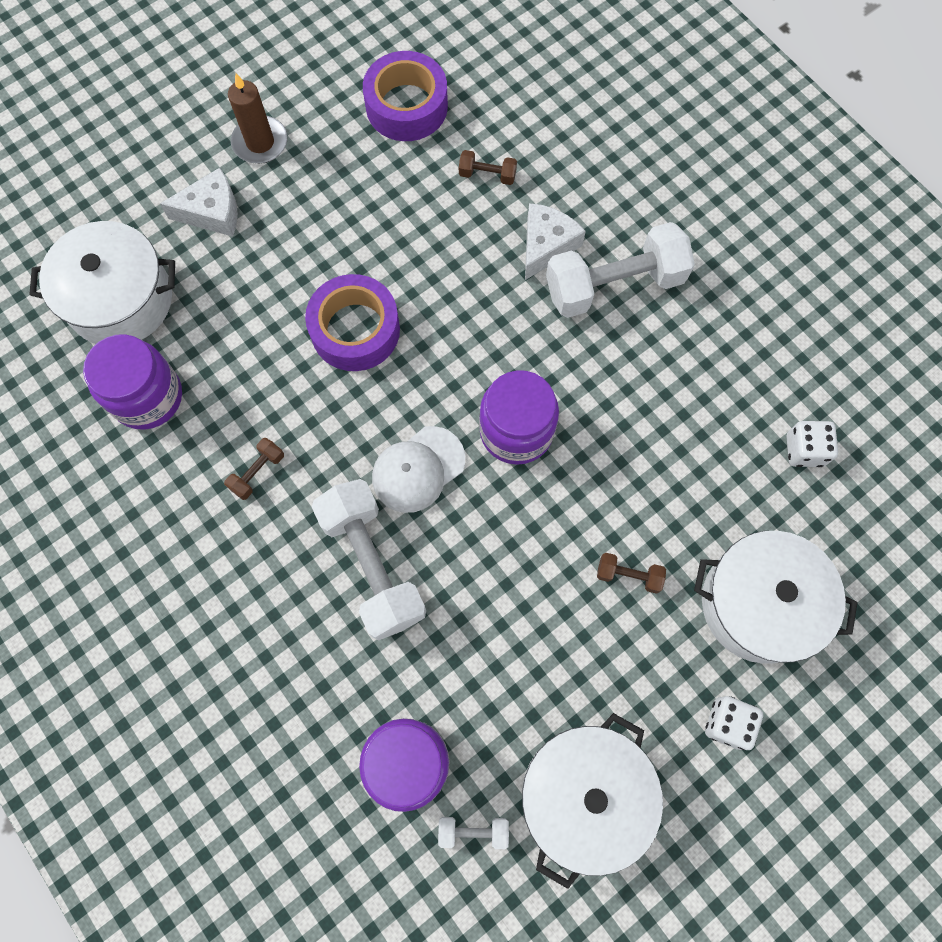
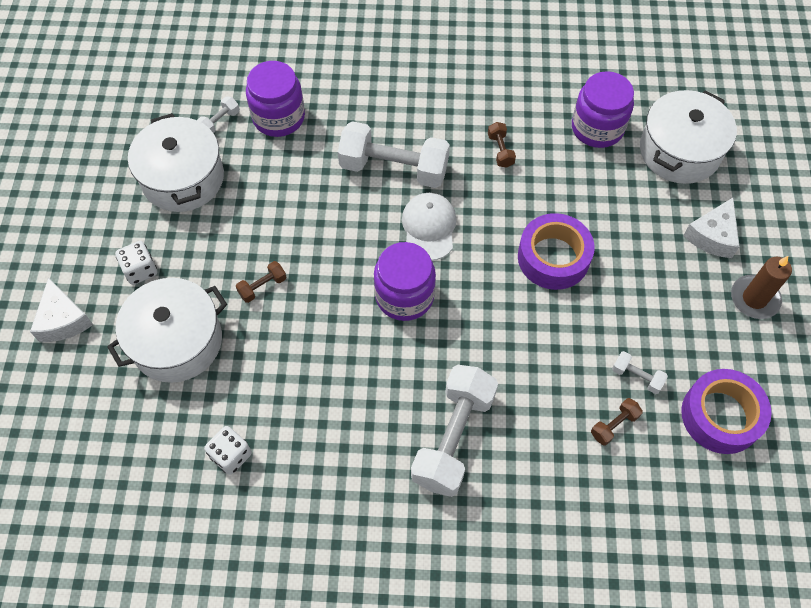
camera: 130 degrees right, 10 degrees down
(424, 185) = (636, 376): none -> white dumbbell
(546, 245) = (522, 418): white cheese -> white cheese (63, 320)

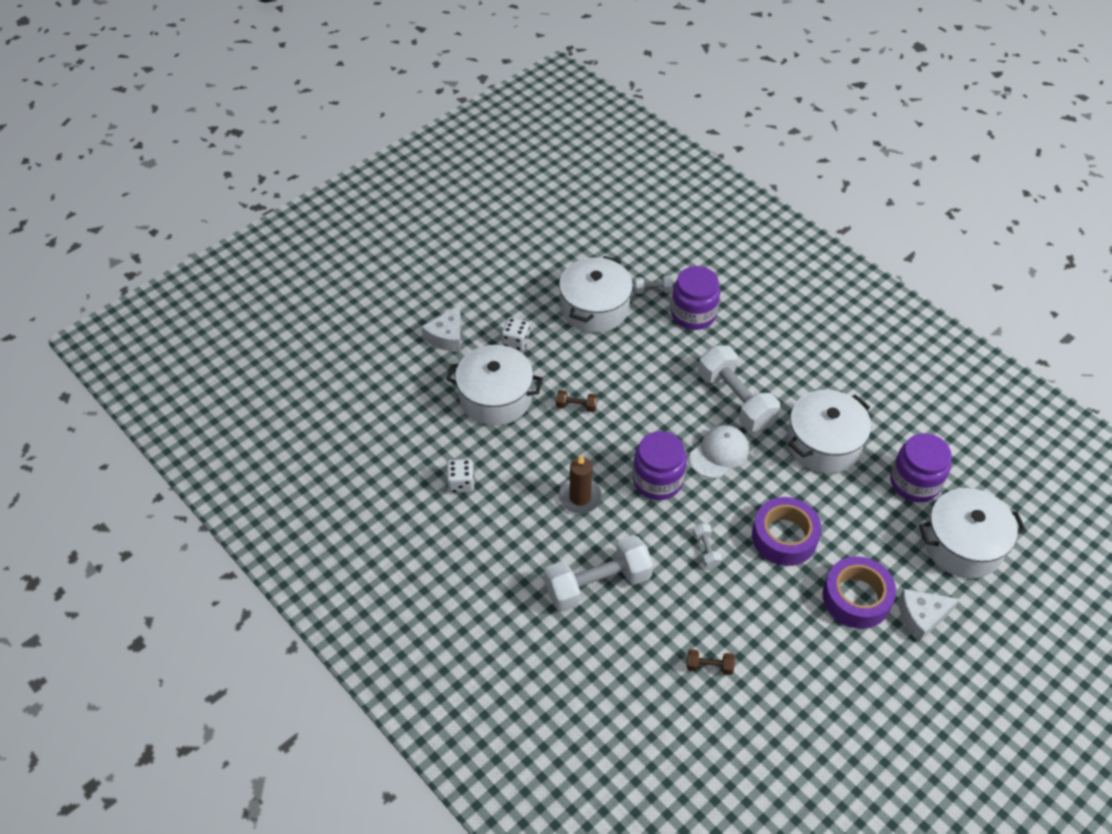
camera: 45 degrees right, 10 degrees down
(500, 150) = (823, 444): brown dumbbell -> white pot
(636, 376) = (759, 653): white dumbbell -> white dumbbell (706, 550)
(720, 416) = (790, 725): purple tape -> purple tape (856, 598)
(754, 298) = (905, 680): brown candle -> brown candle (580, 497)

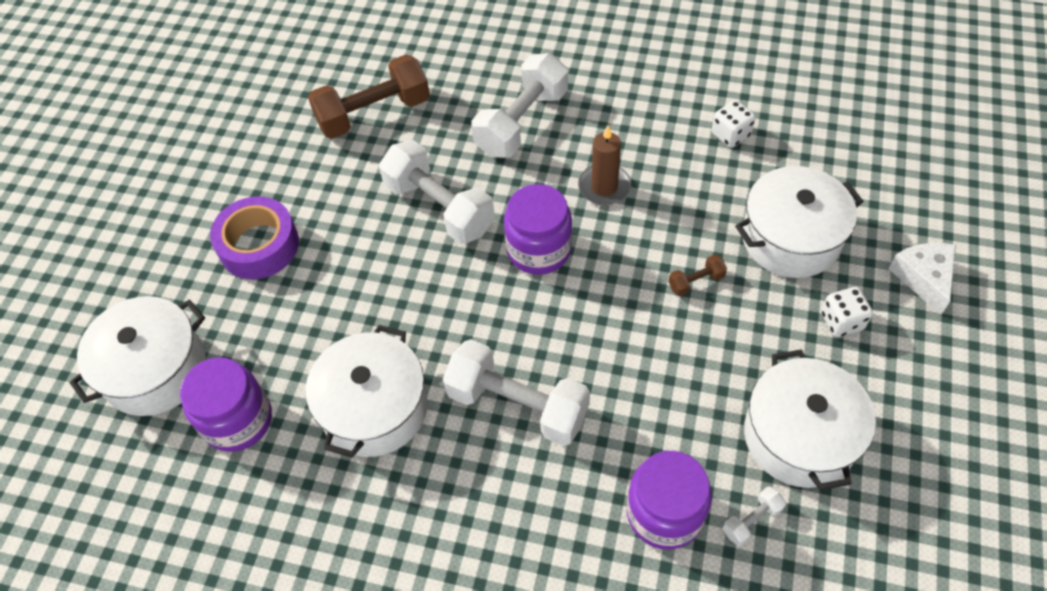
camera: 150 degrees right, 5 degrees up
(706, 550) = (439, 207): white dumbbell -> white dumbbell, size x2.32
(709, 666) = (374, 114): brown dumbbell -> brown dumbbell, size x2.32
(719, 453) = (493, 321): white cap -> none
(784, 537) = (365, 266): purple tape -> none
(921, 617) = (182, 264): white cheese -> none

